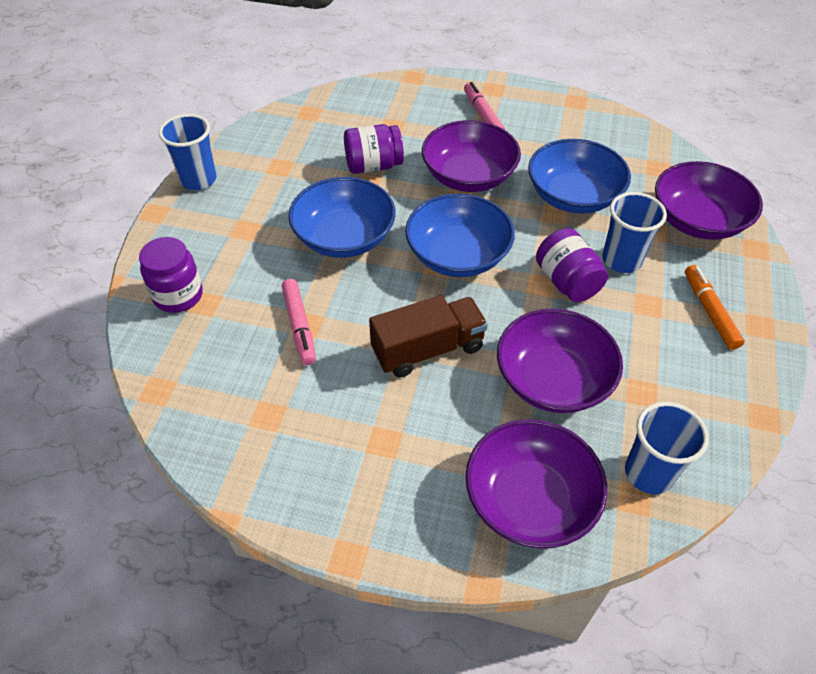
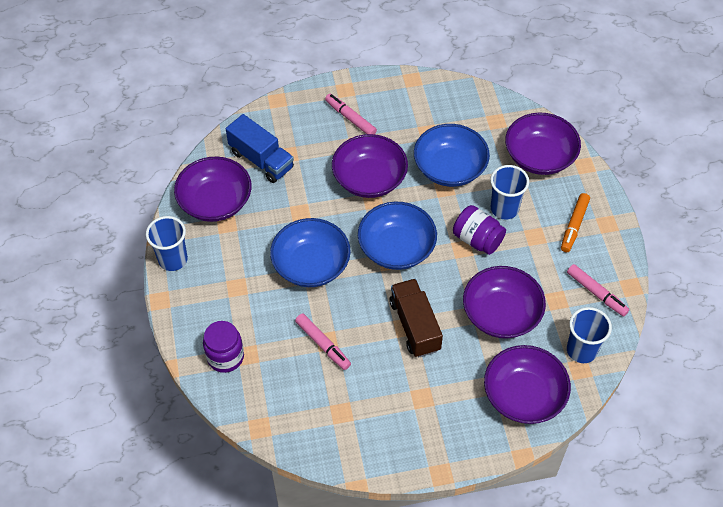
camera: 25 degrees left, 5 degrees up
(283, 143) = (215, 202): none -> purple bowl
(359, 122) = (261, 160): none -> blue truck
(373, 166) = (296, 196): purple jar -> none
(428, 349) = (415, 326): brown truck -> brown truck turned 60 degrees counterclockwise
(706, 406) = (596, 293): none -> pink marker
(710, 311) = (574, 225): orange marker -> orange marker turned 120 degrees counterclockwise

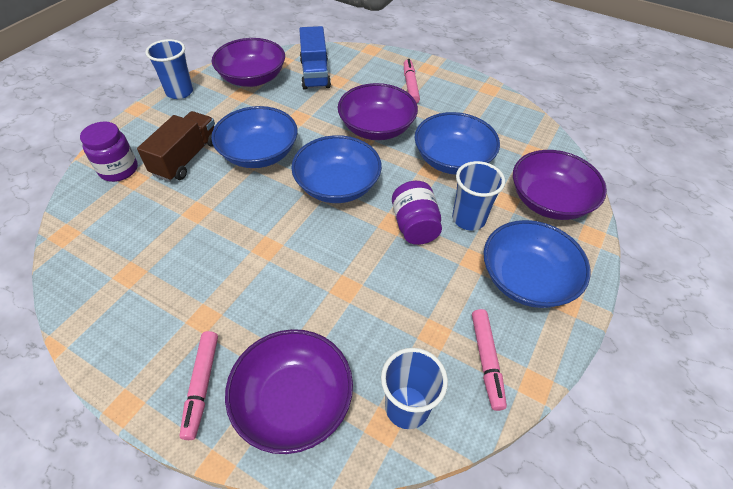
camera: 40 degrees right, 5 degrees down
(323, 344) = (190, 212): pink marker -> pink marker (201, 386)
(415, 326) = (276, 253): brown truck -> brown truck (186, 158)
(501, 314) = (363, 303): purple bowl -> none
(574, 225) = (526, 279): orange marker -> blue bowl

